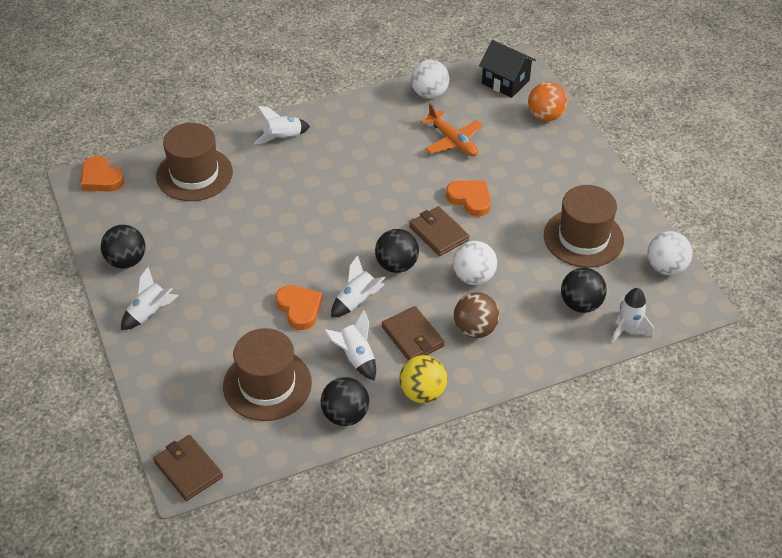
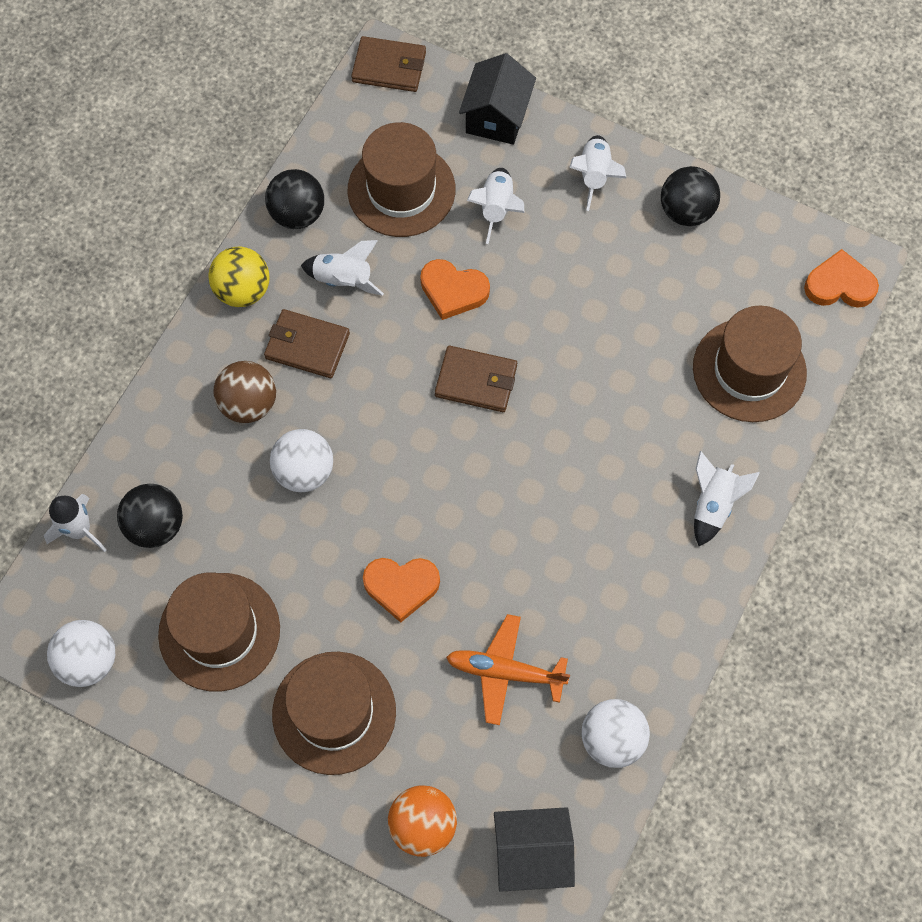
camera: 140 degrees right, 20 degrees up
(161, 386) = (496, 117): none -> black house
(357, 301) = (403, 344): white rocket -> white rocket (496, 208)
(396, 265) = (403, 422): black ball -> none
(438, 233) = (395, 503): brown wallet -> brown wallet (476, 381)
(551, 174) = (334, 712): none -> brown hat

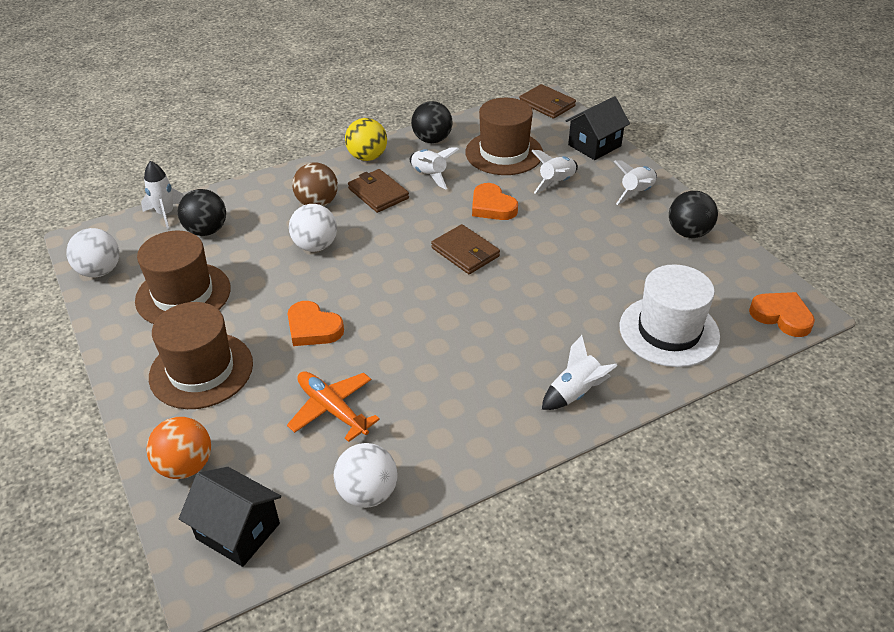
camera: 35 degrees right, 25 degrees down
(749, 370) = (669, 331): brown hat -> white hat

